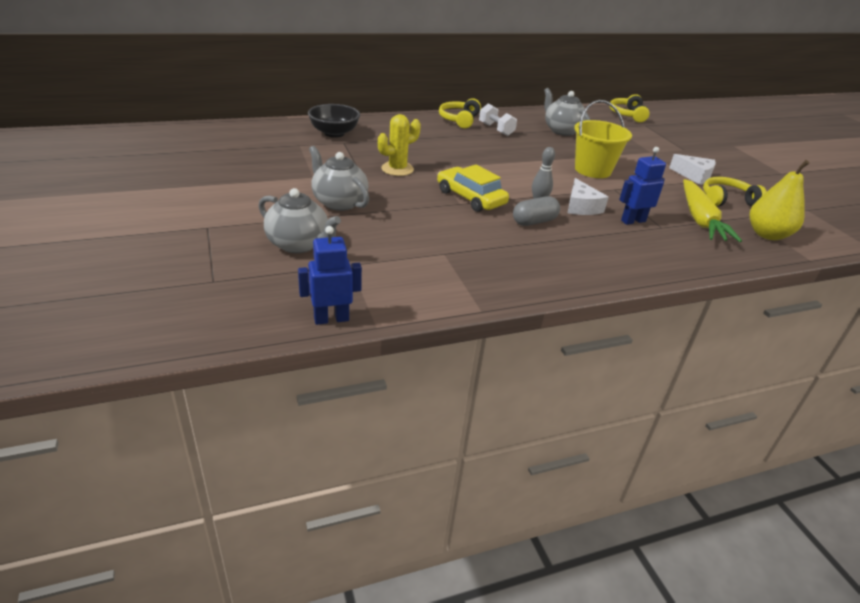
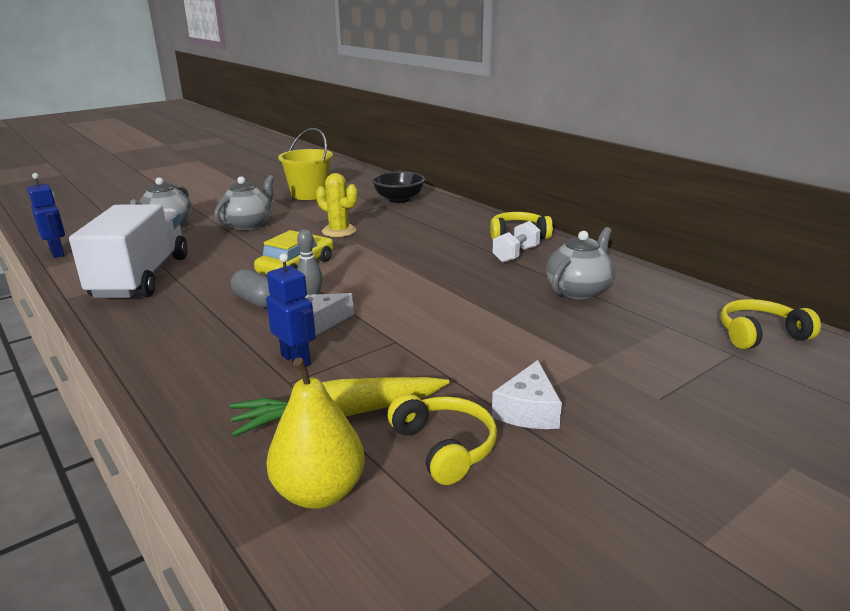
camera: 75 degrees right, 10 degrees down
(451, 267) = (141, 277): none -> white truck
(592, 170) = (449, 322): yellow bucket -> yellow bucket (309, 194)

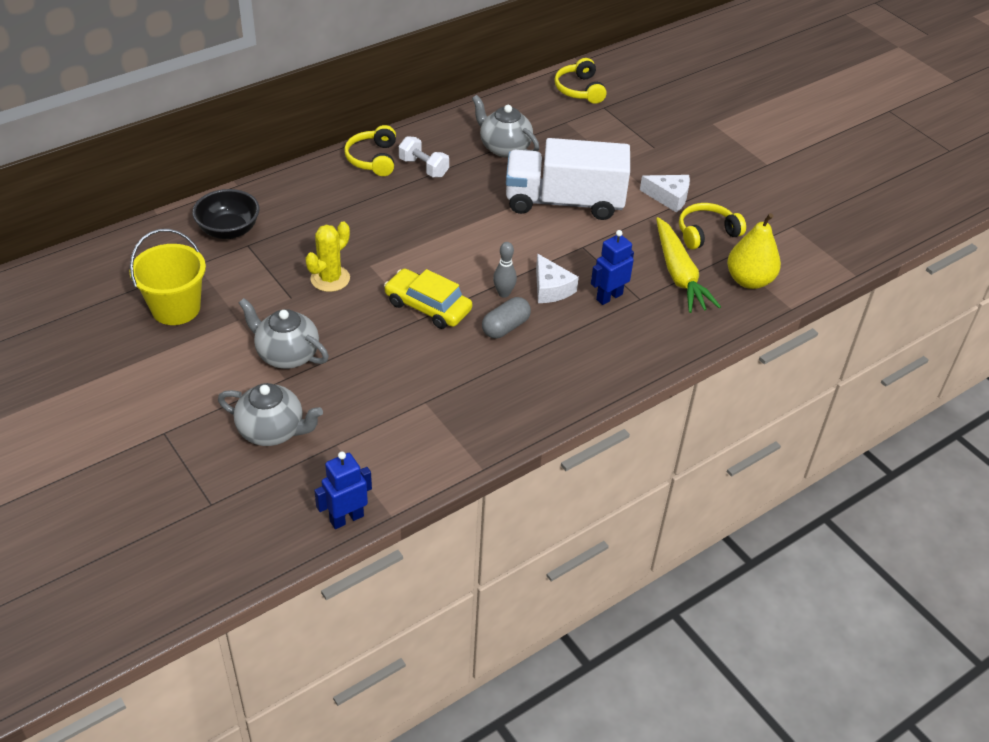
camera: 90 degrees left, 20 degrees up
(141, 277) = (437, 420): white truck -> white truck (564, 202)

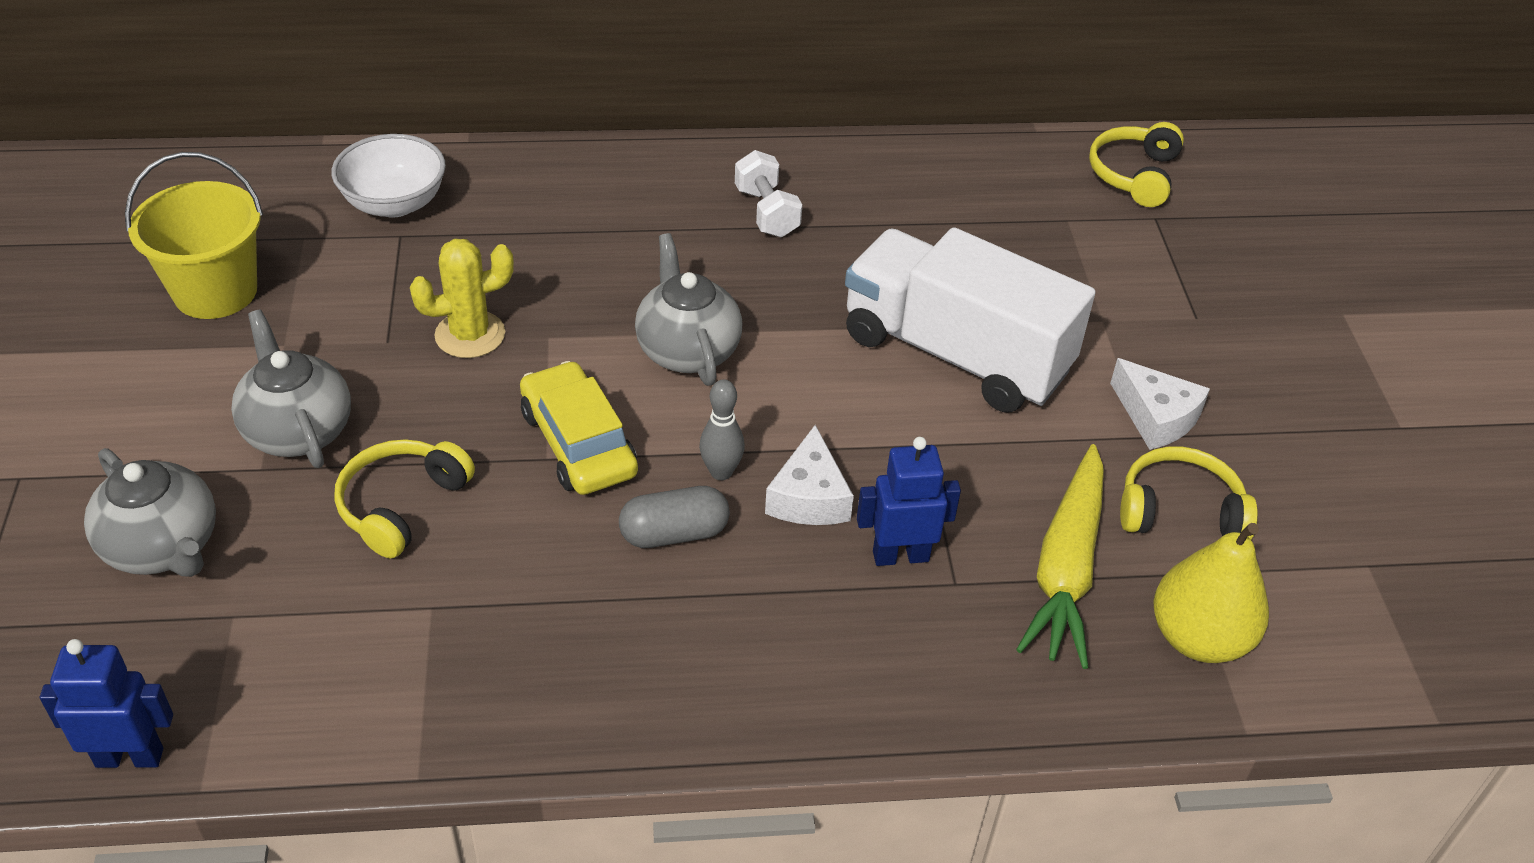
camera: 30 degrees right, 0 degrees up
(229, 230) = (394, 203): black bowl -> white bowl
(373, 159) = (699, 171): yellow headphones -> yellow headphones (402, 505)
(504, 147) = (925, 226): grey teapot -> grey teapot (687, 350)

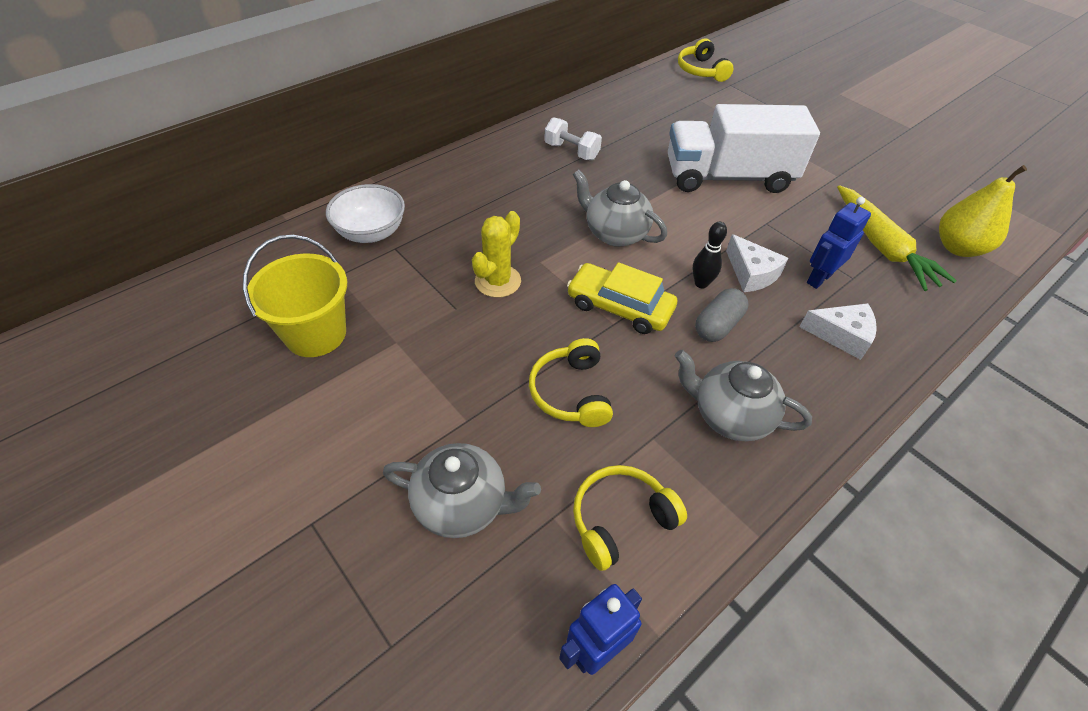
camera: 35 degrees left, 5 degrees up
(297, 430) = (463, 386): grey teapot -> grey teapot (729, 416)
(721, 472) = (701, 283): grey bowling pin -> black bowling pin
(1156, 417) = (832, 165): white cheese -> white cheese (841, 335)
(1180, 511) = (887, 199): yellow headphones -> yellow headphones (621, 520)

